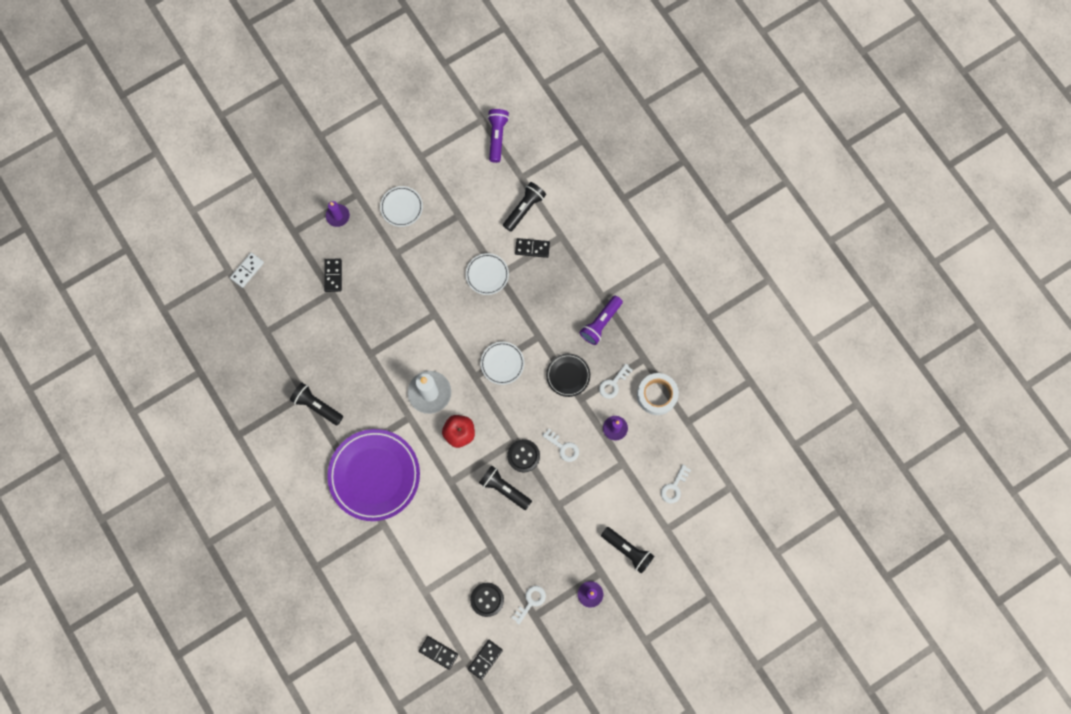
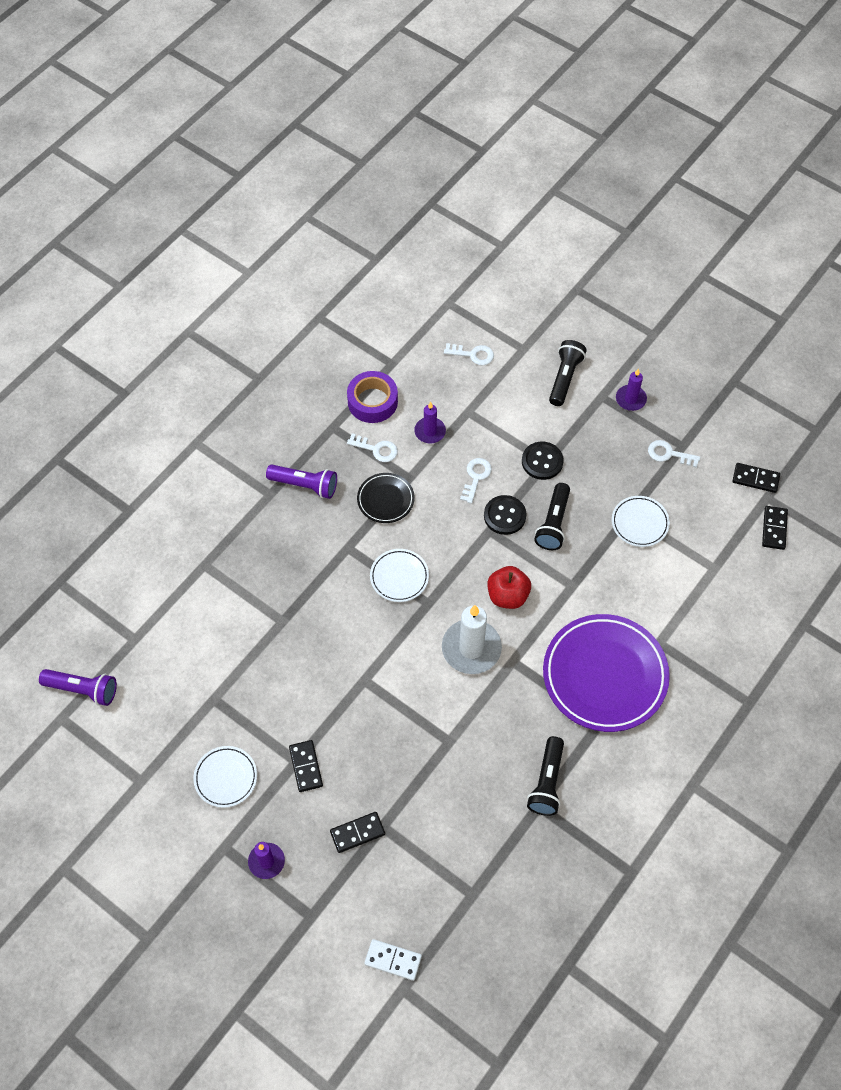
camera: 110 degrees left, 15 degrees down
(487, 275) = (287, 634): white plate -> white plate (639, 523)
(487, 599) = (689, 499): black button -> black button (542, 461)
(497, 137) = (83, 689): purple flashlight -> purple flashlight turned 150 degrees counterclockwise
(524, 209) = (179, 620): black flashlight -> none
(532, 248) = (232, 593): black domino -> black domino (306, 767)
(656, 395) = (372, 401): white tape -> purple tape

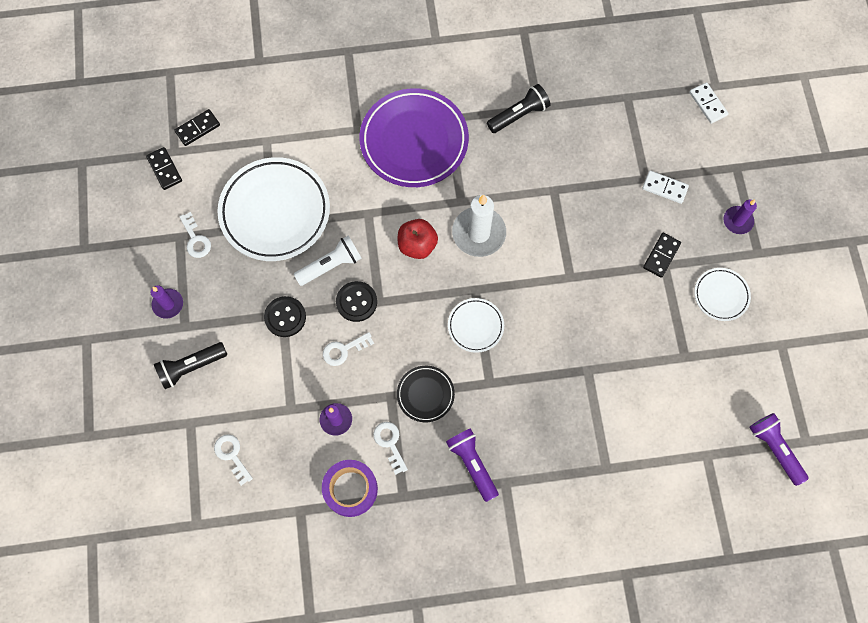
camera: 135 degrees left, 10 degrees up
(357, 833) = (664, 188): black domino -> white domino
(553, 523) = (330, 265): black flashlight -> white flashlight
(639, 523) = (275, 212): white plate -> white plate, size x2.05

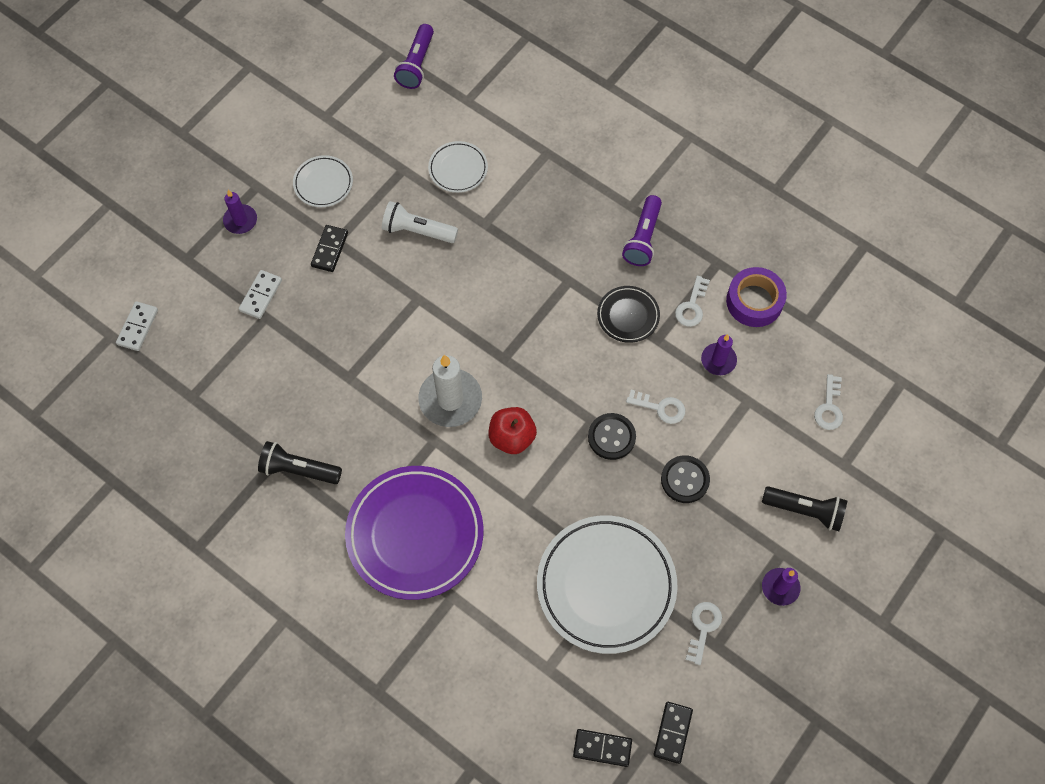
camera: 135 degrees left, 5 degrees down
(330, 265) = (603, 489): white flashlight -> white flashlight (417, 231)
(475, 326) = (534, 330): white plate -> white plate (458, 169)
(661, 255) = (330, 249): black domino -> black domino turned 60 degrees counterclockwise
(664, 188) = (260, 295): white domino -> white domino turned 45 degrees clockwise

